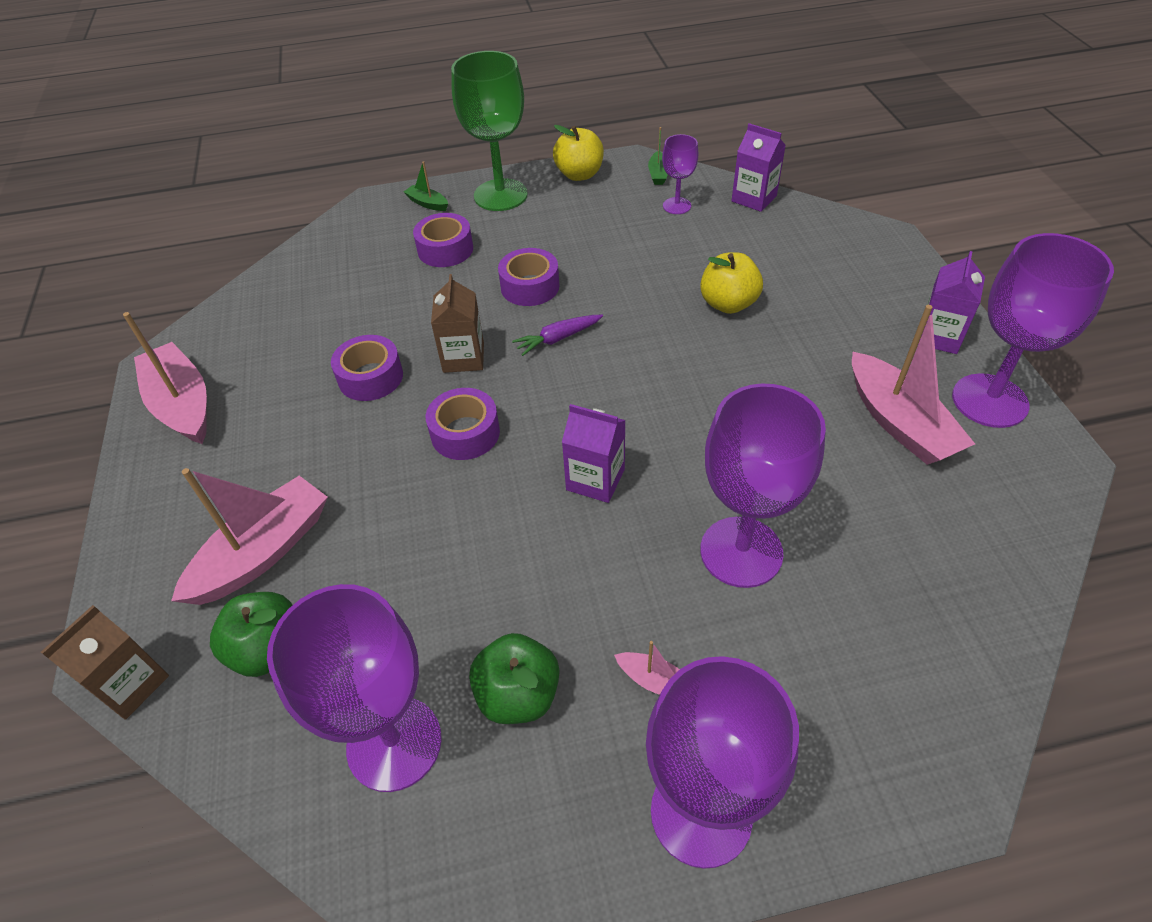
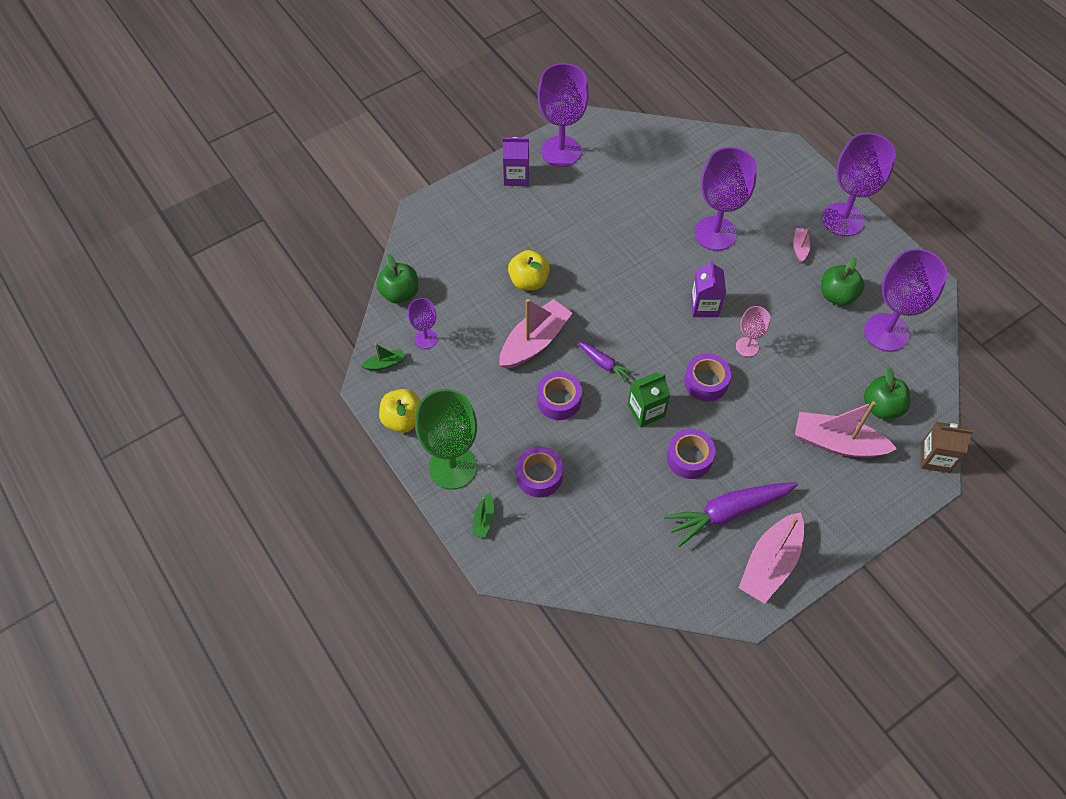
camera: 115 degrees left, 10 degrees up
(274, 389) = (728, 512): none -> purple carrot
(463, 357) = (646, 411): brown carton -> green carton
(492, 505) = (747, 347): none -> pink goblet
(754, 198) = (400, 293): purple carton -> green apple
(899, 422) = (596, 185): pink boat -> pink boat (534, 342)

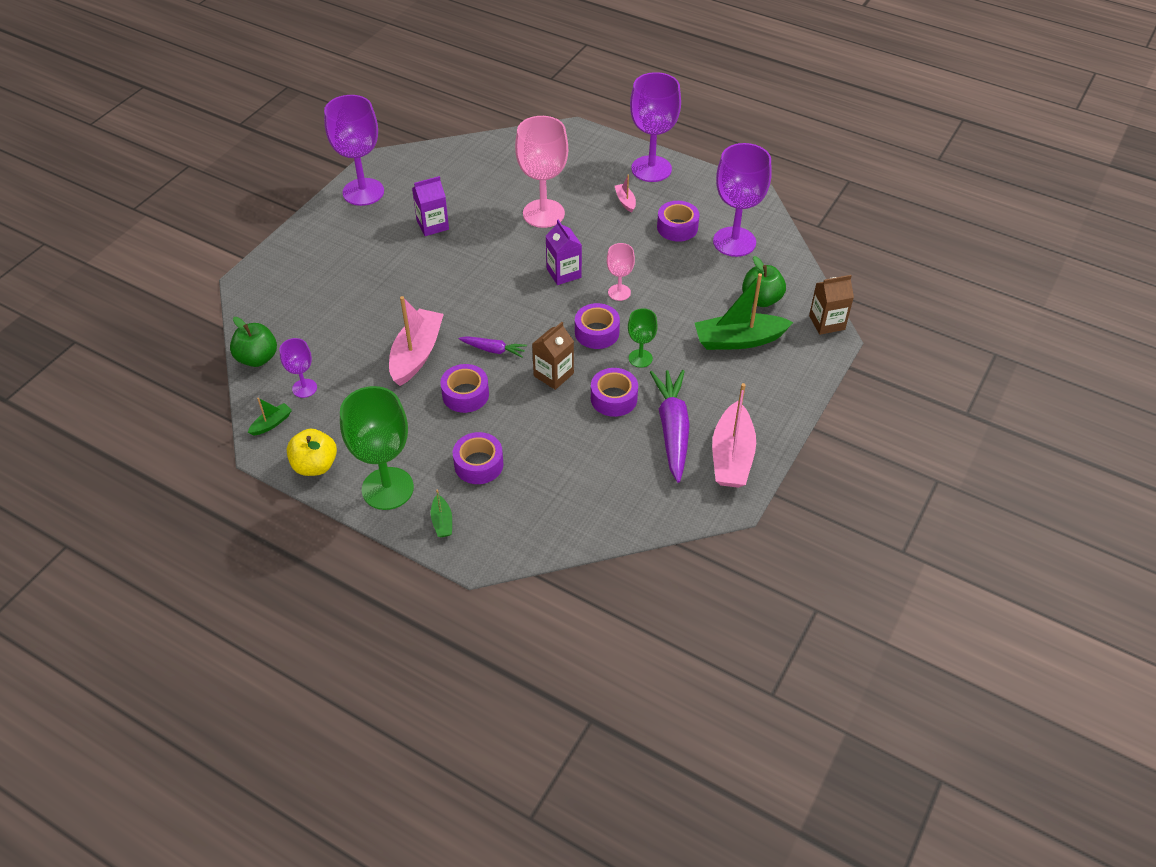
camera: 25 degrees left, 10 degrees down
(516, 176) = (329, 225): purple carton -> purple carton (432, 225)
(529, 281) = (385, 306): yellow apple -> none
(646, 411) = (553, 374): green carton -> brown carton
(715, 233) = (543, 213): purple goblet -> pink goblet
(728, 512) = (672, 429): purple carrot -> purple carrot turned 135 degrees clockwise
(733, 425) = (640, 358): none -> green goblet
(837, 295) = (677, 227): green apple -> purple tape
(837, 443) = (739, 340): pink boat -> green boat

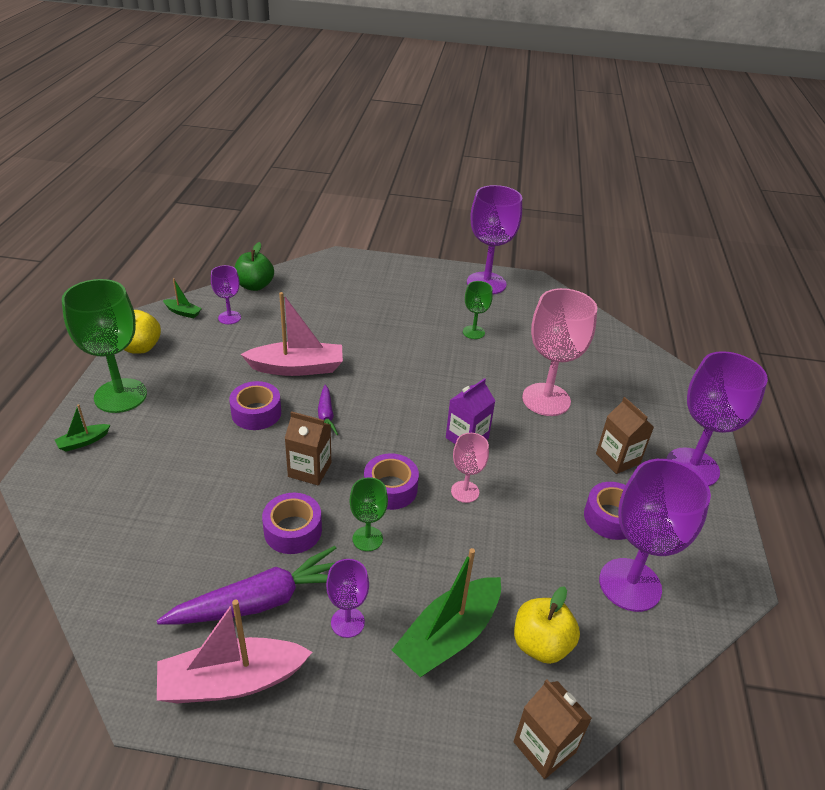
camera: 65 degrees right, 10 degrees down
(432, 225) = (473, 332): purple carton -> green goblet
(478, 464) = (164, 447): purple tape -> none
(625, 201) = (617, 458): pink boat -> brown carton
(708, 387) = (347, 622): none -> purple goblet
(739, 340) = (448, 636): green boat -> green boat turned 105 degrees counterclockwise
(761, 299) = (541, 644): green apple -> yellow apple

